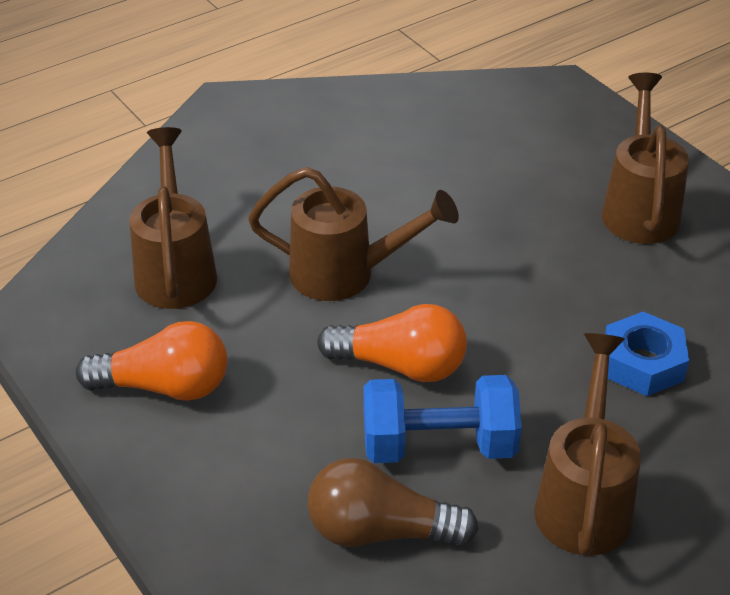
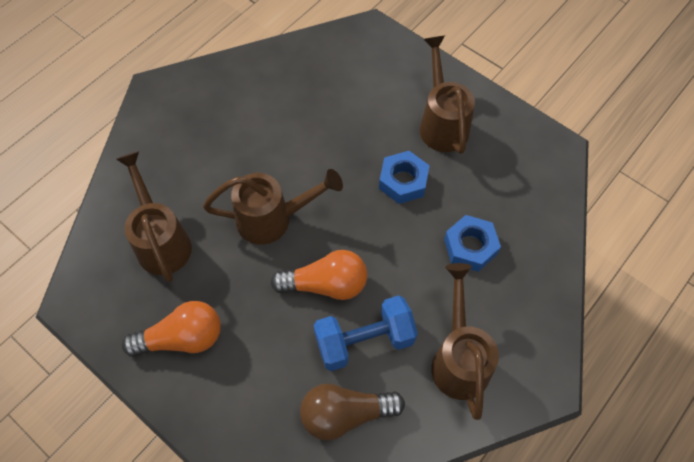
camera: 15 degrees left, 20 degrees up
(558, 265) = (403, 181): none -> blue nut

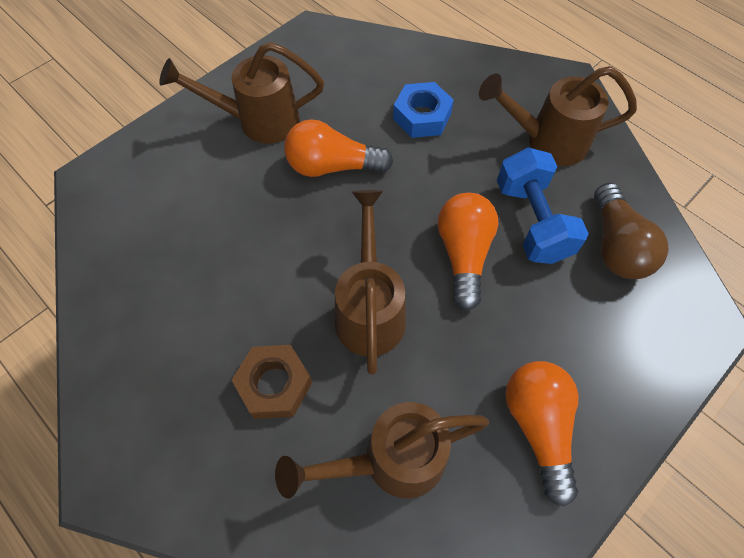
camera: 85 degrees left, 0 degrees up
(214, 166) = (274, 385): none -> brown nut
(403, 181) = (332, 166): blue nut -> orange light bulb

